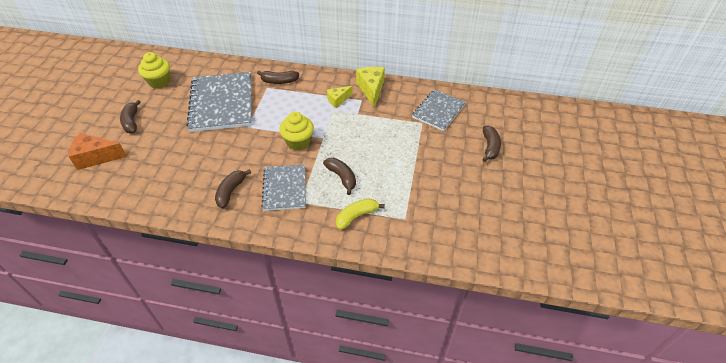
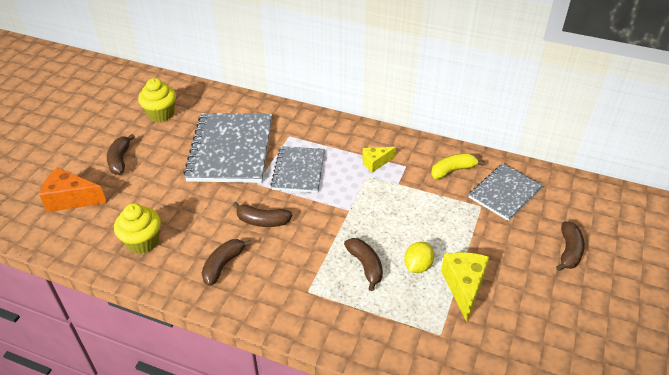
camera: 10 degrees right, 5 degrees down
(279, 81) = (305, 130): brown banana -> brown banana (262, 221)
(284, 188) = (290, 270): grey notebook -> grey notebook (298, 171)
(298, 142) = (317, 211): yellow cupcake -> yellow cupcake (142, 242)
(356, 216) = (377, 321): yellow banana -> yellow banana (452, 170)
(371, 89) = (420, 154): yellow cheese -> yellow cheese (464, 287)
(381, 172) = (417, 266): none -> yellow lemon

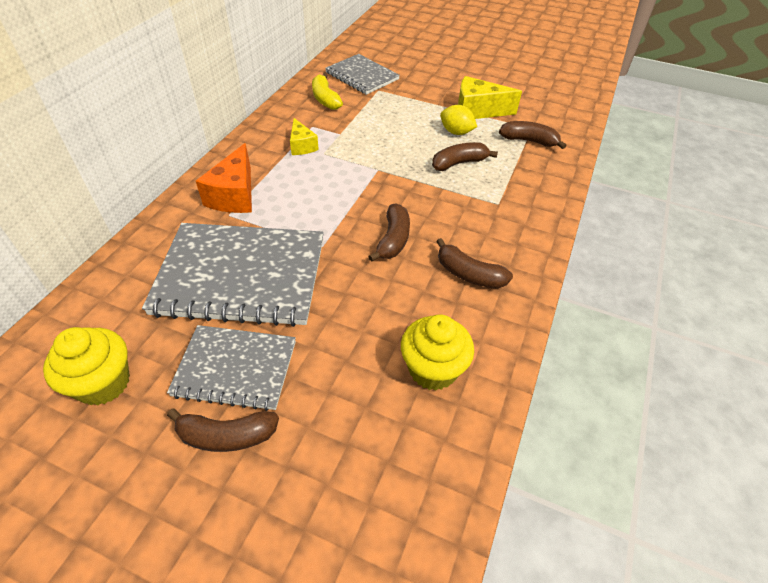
camera: 90 degrees left, 5 degrees up
(71, 199) = (326, 508): orange cheese -> orange cheese (235, 195)
(298, 171) = (303, 207): grey notebook -> grey notebook (235, 368)
(569, 251) = (433, 59): brown banana -> brown banana (529, 141)

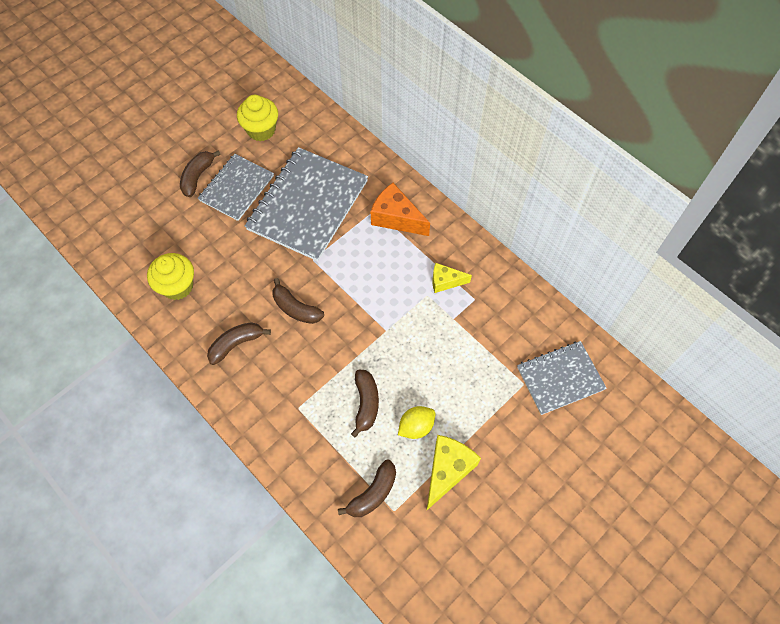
camera: 115 degrees right, 15 degrees up
(325, 99) = (521, 325): yellow banana -> none

